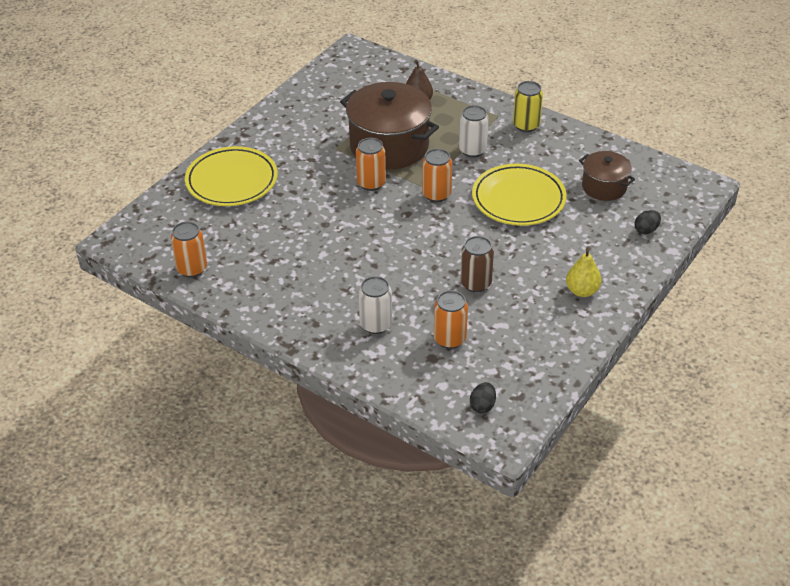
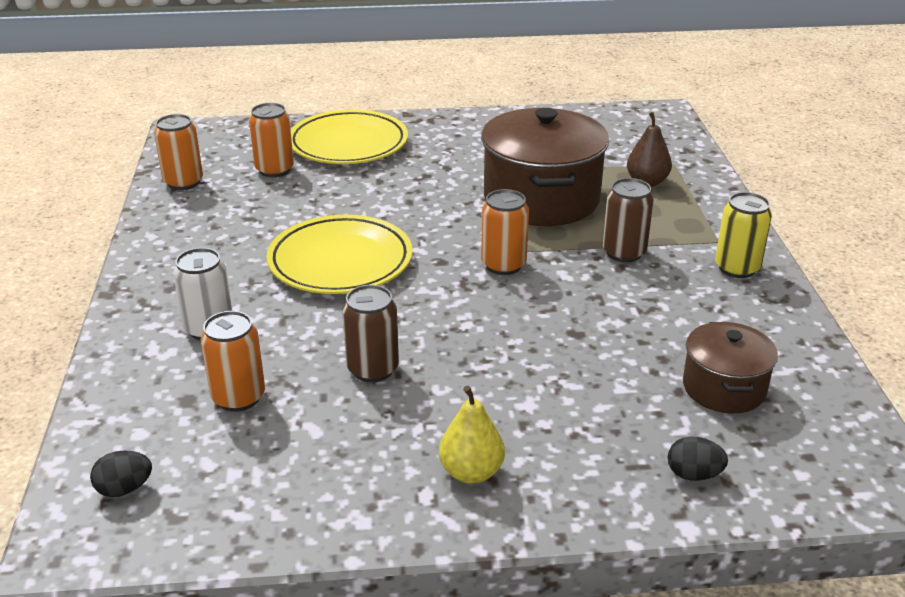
camera: 50 degrees right, 10 degrees down
(371, 183) = (459, 216): orange can -> orange can (274, 170)
(472, 150) = (624, 253): white can -> brown can
(518, 199) = (585, 327): yellow plate -> yellow plate (340, 262)

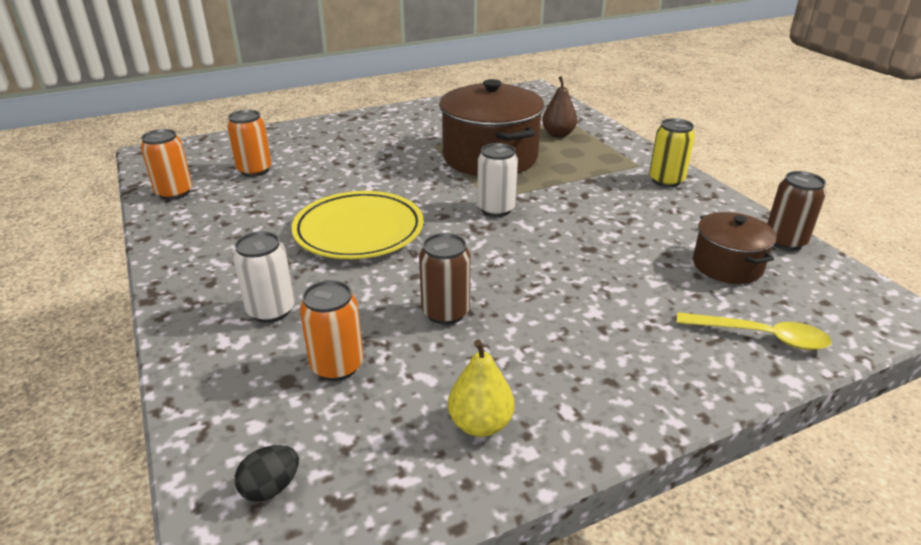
camera: 20 degrees left, 0 degrees up
(348, 144) = (307, 142): yellow plate -> none
(471, 472) = (591, 380): yellow pear -> yellow pear (480, 424)
(503, 265) = (496, 209): orange can -> white can
(624, 253) = (579, 184): brown can -> brown can (785, 241)
(693, 474) = (760, 336): black egg -> yellow spoon

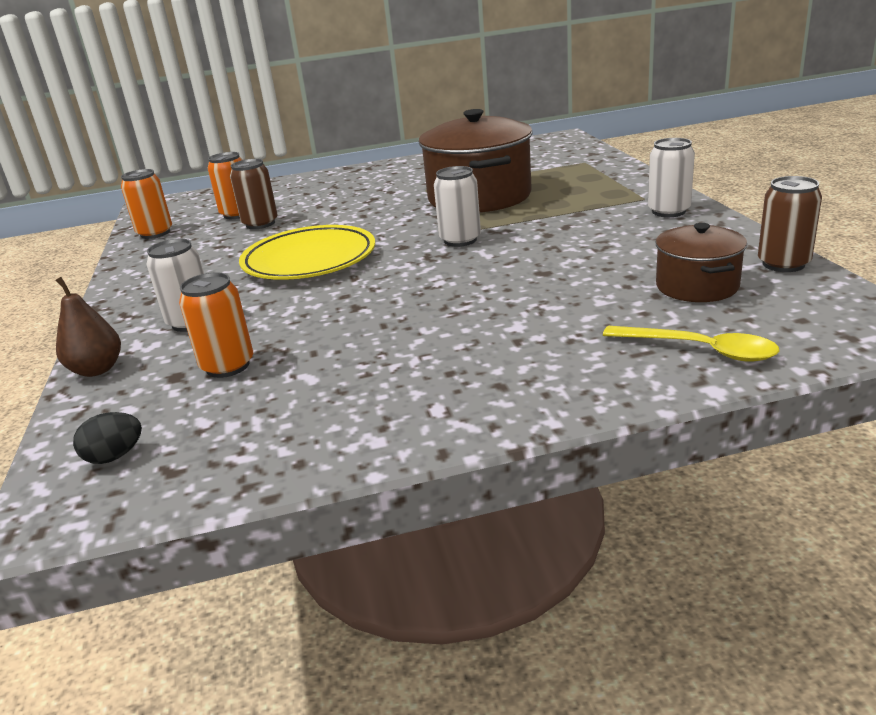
camera: 15 degrees right, 5 degrees down
(445, 312) = (358, 325): brown can -> brown can (260, 224)
(480, 424) = (340, 416): yellow pear -> none
(558, 134) = (566, 175): brown pear -> brown pear (97, 369)
(666, 180) = (668, 211): yellow can -> white can

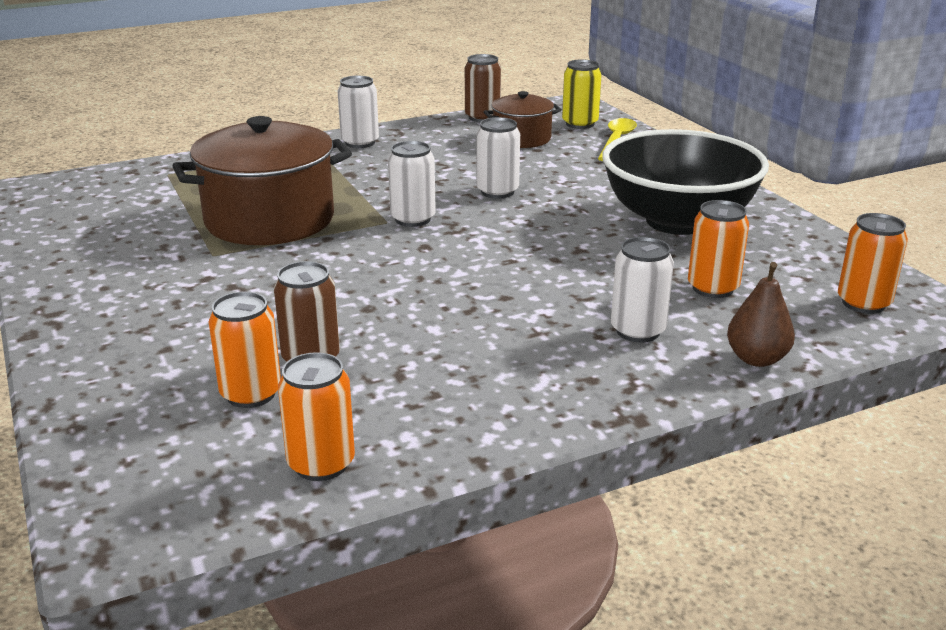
camera: 105 degrees left, 0 degrees up
(115, 456) = (863, 303): black egg -> orange can
(309, 260) = (461, 293): yellow plate -> none
(395, 366) = (677, 221): none -> black bowl
(516, 272) = (497, 192): none -> white can
(777, 327) = (580, 124): none -> yellow can

